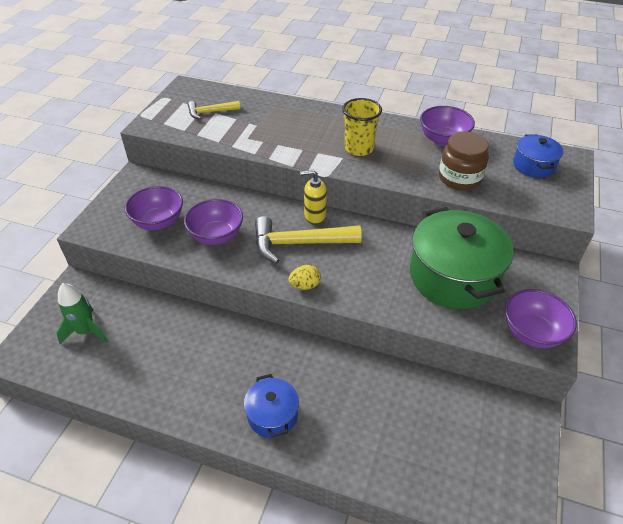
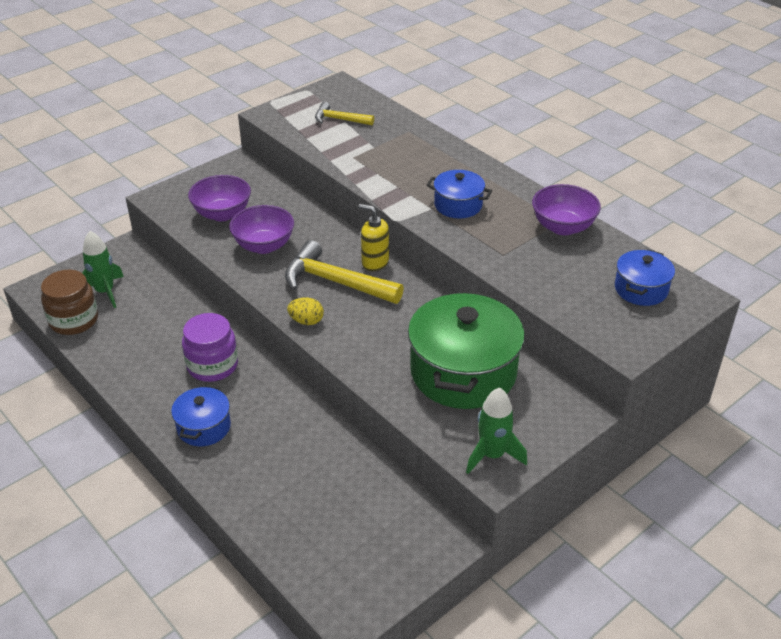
camera: 30 degrees right, 5 degrees down
(235, 356) = (212, 365): none -> purple jar
(359, 148) = (458, 205): yellow cup -> blue pot
(459, 178) = (537, 272): brown jar -> brown jar (74, 320)
(532, 332) = (492, 455): purple bowl -> green rocket

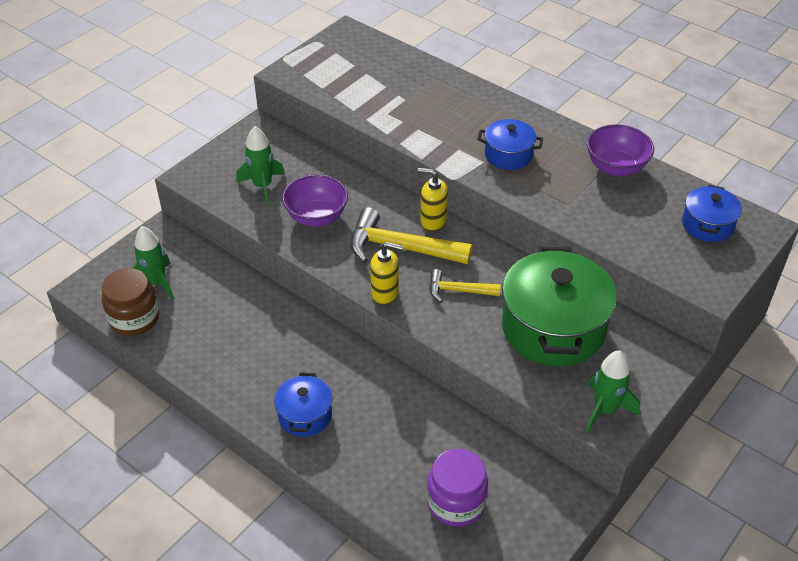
camera: 10 degrees left, 5 degrees up
(212, 365) = (293, 349): purple jar -> purple jar (456, 502)
(222, 214) = (262, 186): purple bowl -> green rocket
(306, 321) = (385, 294): yellow egg -> yellow soap dispenser
(339, 119) = (360, 72): yellow hammer -> yellow hammer (458, 291)

